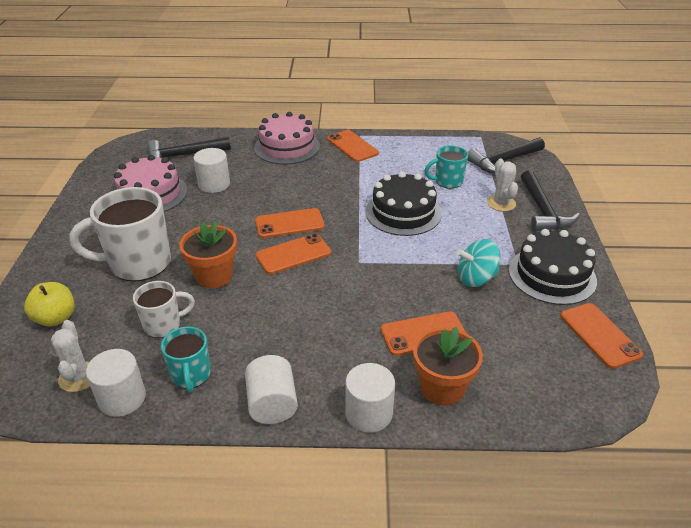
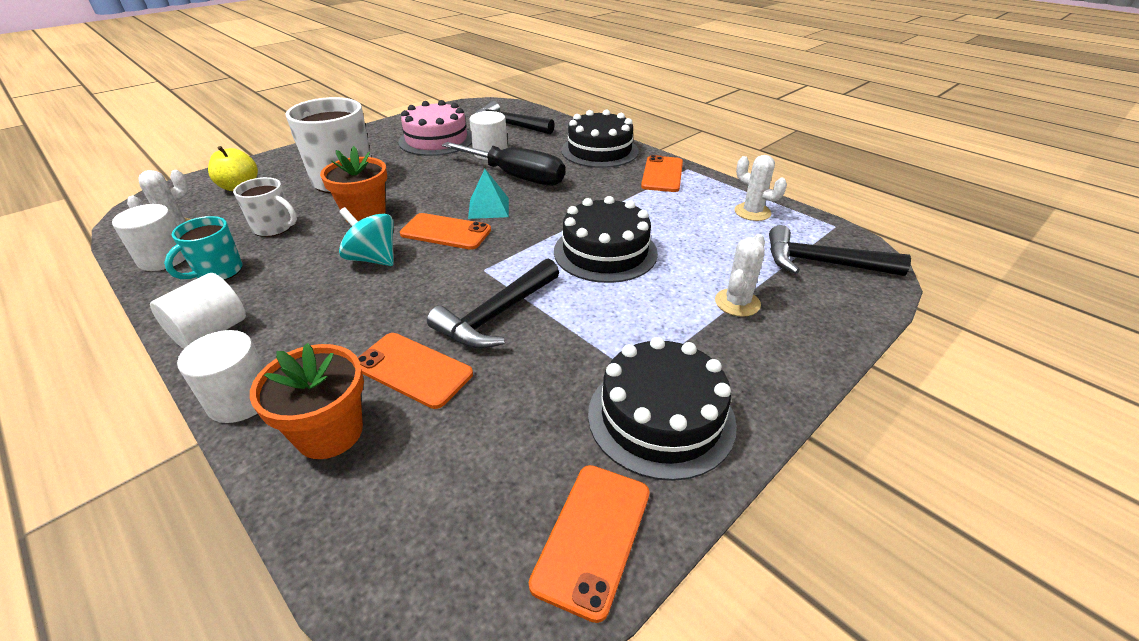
camera: 45 degrees right, 0 degrees up
(266, 193) = (516, 177): none -> black screwdriver
(287, 147) = (599, 151): pink cake -> black cake
(289, 224) = (488, 208): orange phone -> turquoise pyramid
(434, 148) = (752, 212): none -> white cactus
(447, 181) = (708, 249): turquoise mug -> none
(476, 278) = (563, 357): turquoise spinning top -> turquoise spinning top (373, 259)
(542, 210) = (783, 340): black hammer -> black hammer (497, 315)

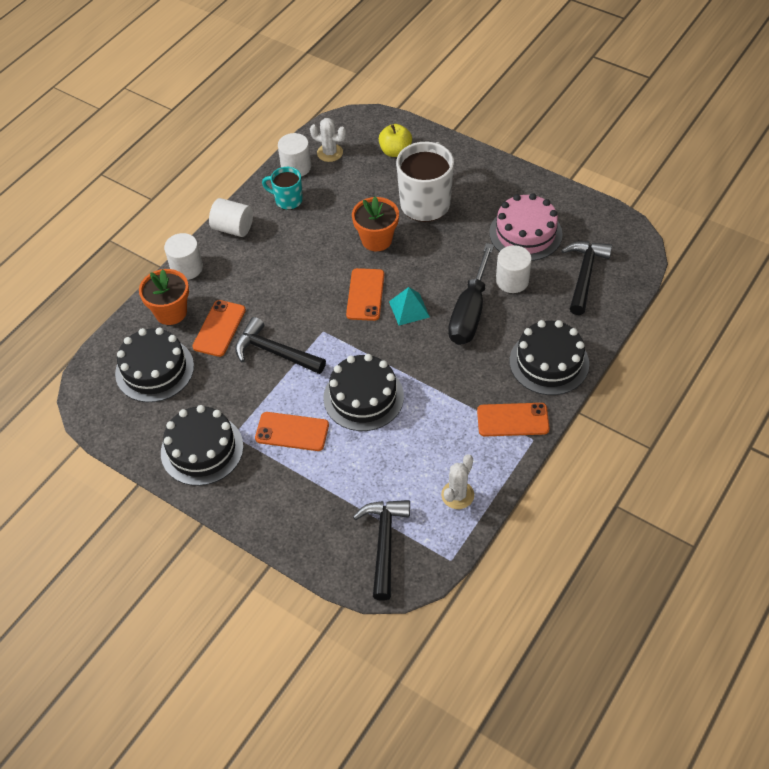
camera: 80 degrees right, 15 degrees up
(274, 228) = (344, 200): white mug -> none
(373, 259) = (321, 268): turquoise spinning top -> none
(456, 472) = (154, 369): none -> black cake
(592, 537) = (126, 430): orange phone -> orange phone (292, 432)
(737, 303) = (317, 485): white cactus -> none

